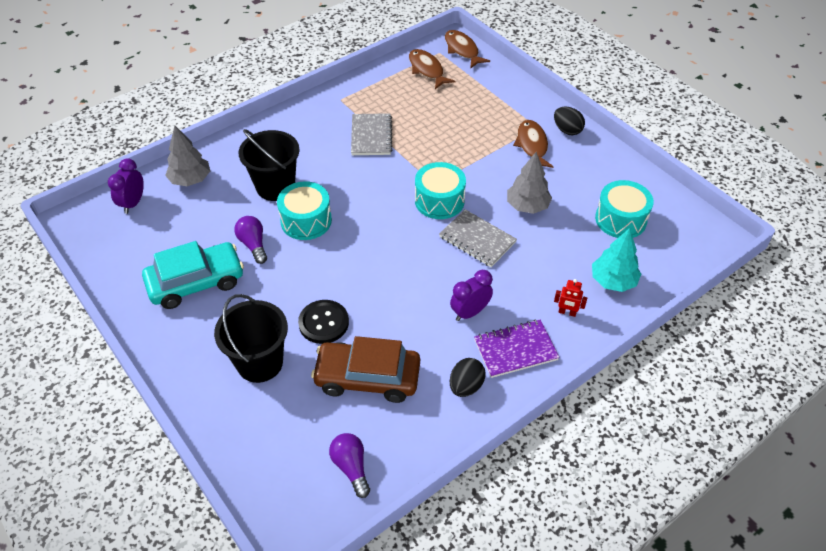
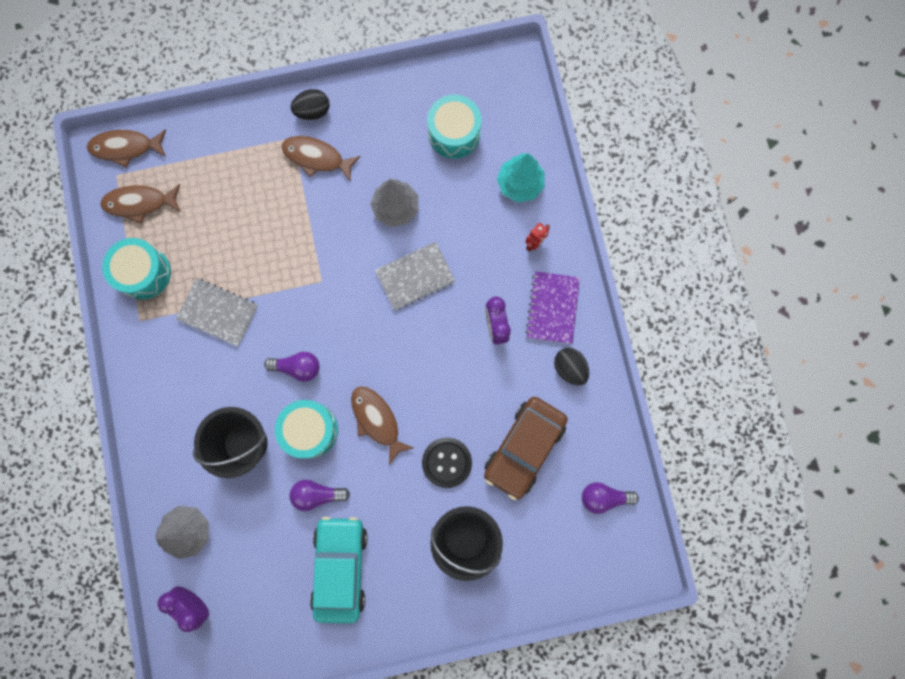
camera: 65 degrees left, 30 degrees up
(336, 260) = (377, 420): none -> brown fish
(354, 195) = (297, 367): none -> purple light bulb
(439, 201) = (347, 287): turquoise drum -> turquoise drum (143, 273)

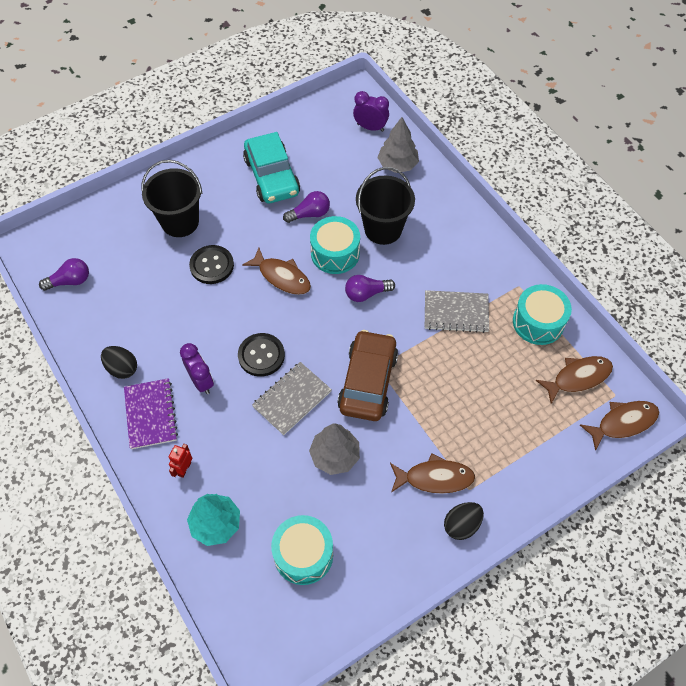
camera: 160 degrees right, 20 degrees down
(429, 333) = (261, 355): none -> black button
(524, 447) = (148, 295): brown car -> brown car (368, 382)

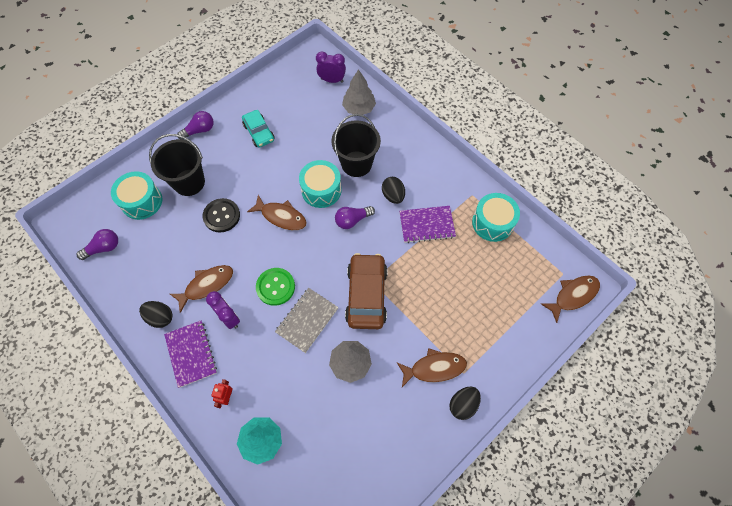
camera: 10 degrees left, 5 degrees up
(261, 355) = (275, 287): black button -> green button
(272, 176) = (259, 132): turquoise car -> turquoise car, size x0.63
(303, 554) = (339, 454): turquoise drum -> turquoise drum (142, 201)
(309, 214) = (295, 160): purple light bulb -> purple light bulb (199, 130)
(421, 272) = (393, 196): none -> black egg
(456, 312) = (426, 225): grey notebook -> purple notebook
(578, 378) = (531, 264): brown fish -> brown fish (206, 285)

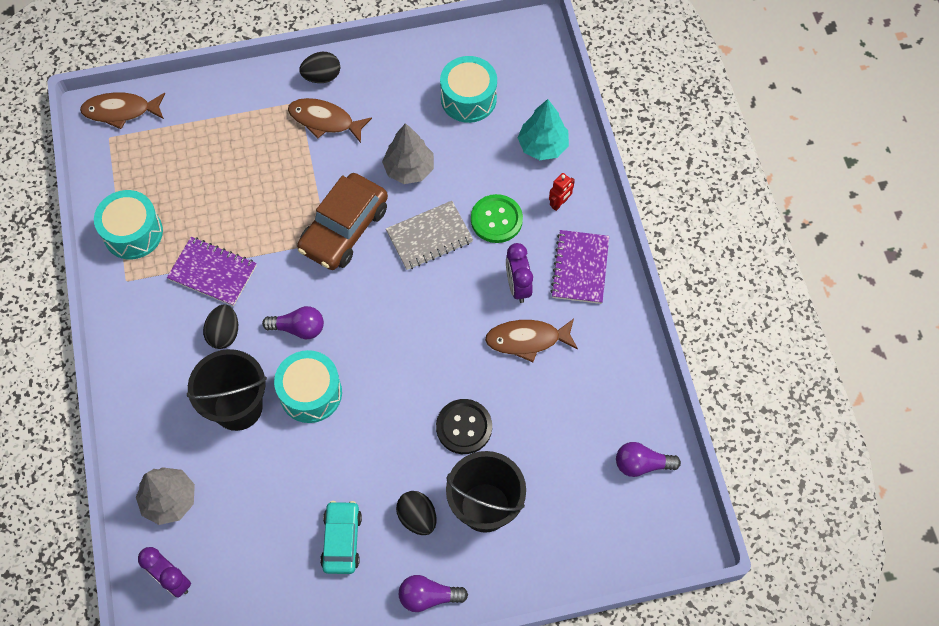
camera: 150 degrees left, 0 degrees up
(142, 201) = (565, 512): turquoise drum -> turquoise drum (468, 98)
(160, 317) = (600, 329): black egg -> black egg (417, 517)
(275, 287) = (444, 294): green button -> green button (496, 219)
(281, 216) = (386, 383): brown fish -> none

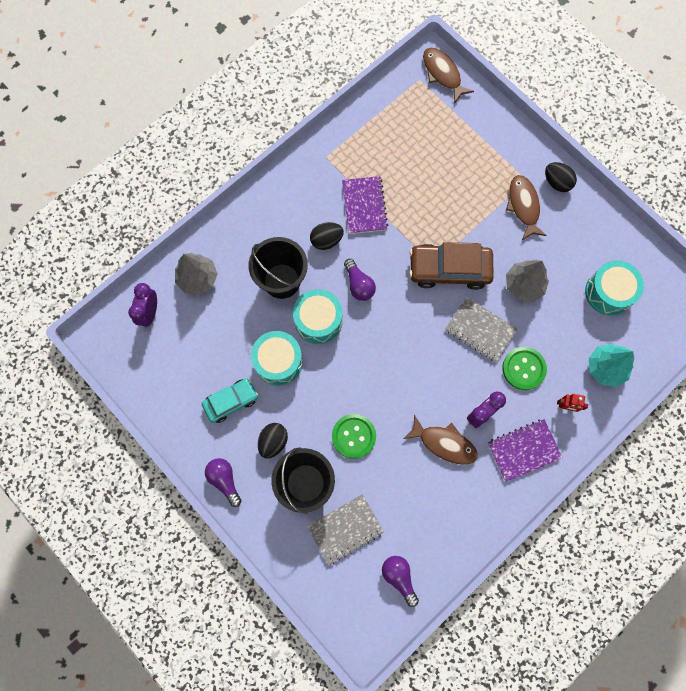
camera: 60 degrees right, 10 degrees up
(133, 233) = (361, 139): turquoise drum -> turquoise drum (278, 361)
(464, 427) = (353, 436): black button -> green button
(527, 340) = (444, 443): brown fish -> brown fish turned 150 degrees clockwise
(559, 492) = (345, 529): none -> grey notebook

